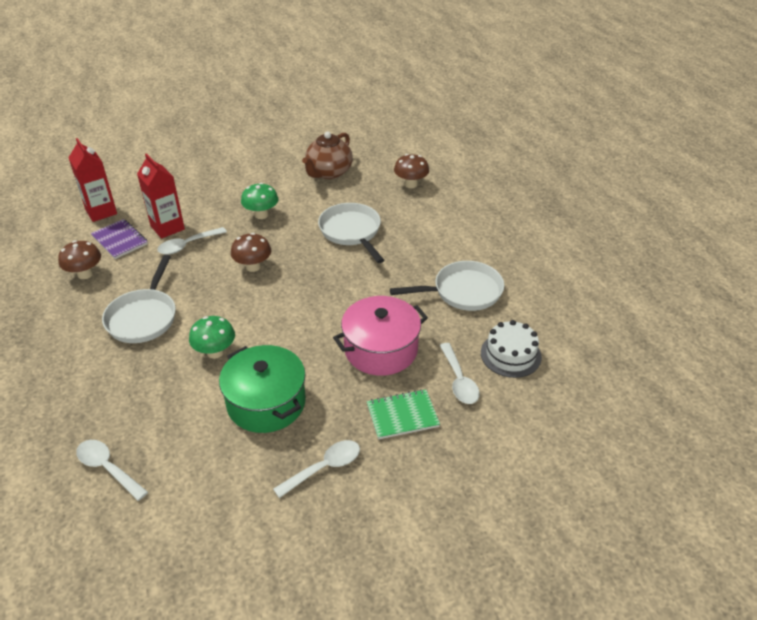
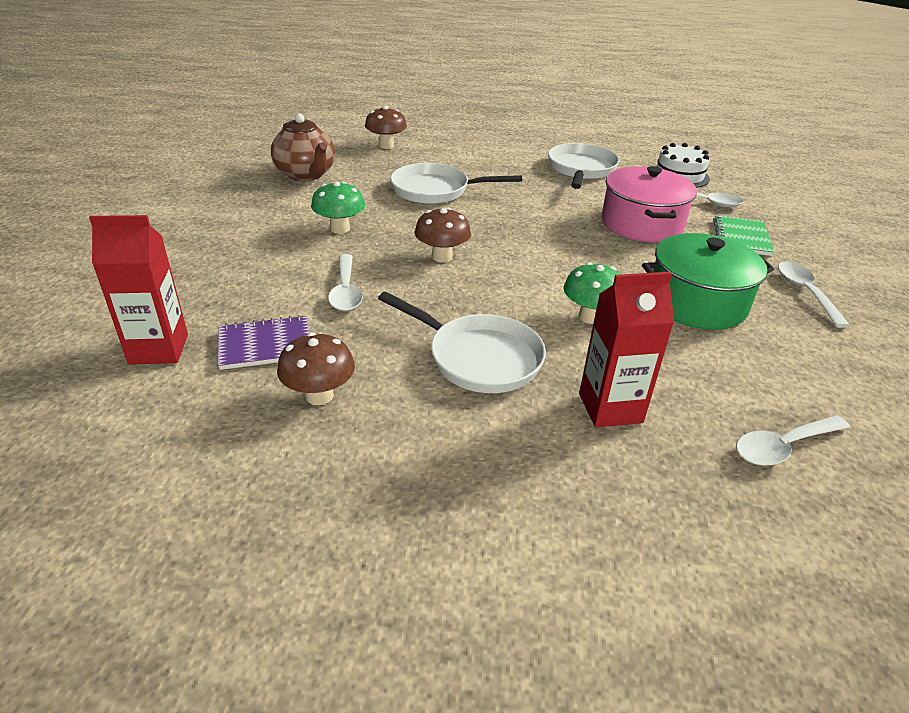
camera: 65 degrees left, 5 degrees down
(167, 227) = (284, 298): red carton -> red carton (610, 408)

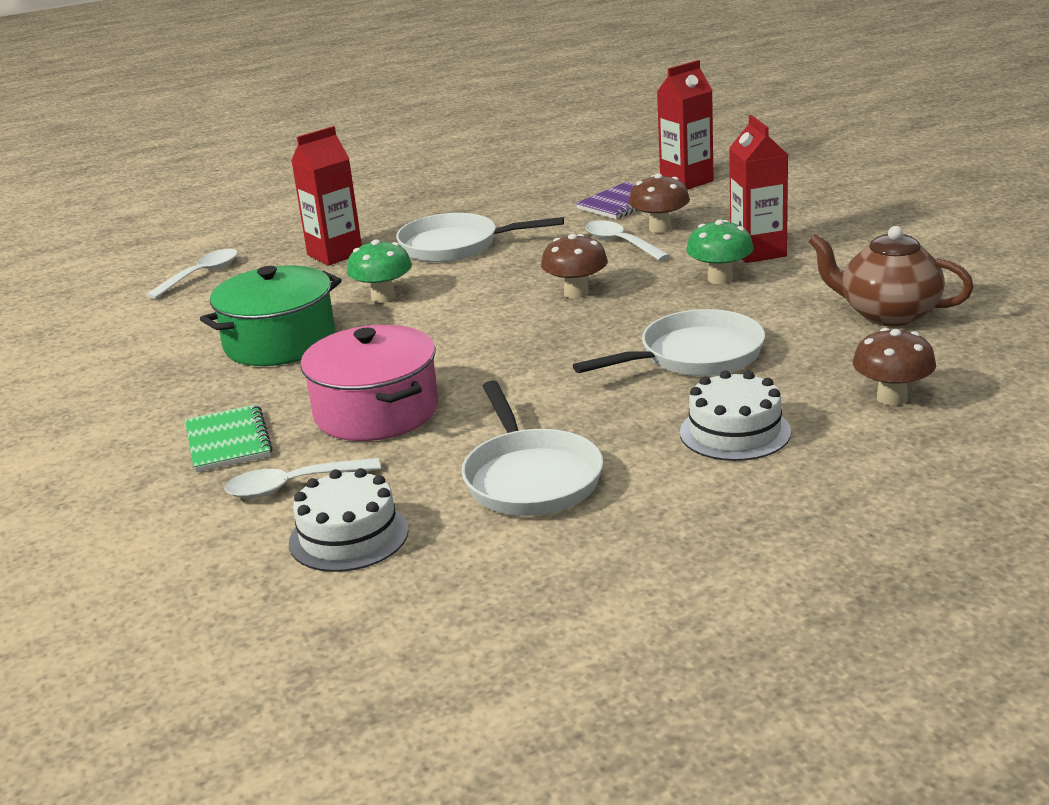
camera: 155 degrees right, 10 degrees down
(279, 238) = (758, 252): none -> red carton
(319, 395) = (542, 200): brown mushroom -> brown mushroom (660, 228)
(471, 156) = (735, 432): none -> white cake
(805, 292) = (152, 394): white spoon -> none

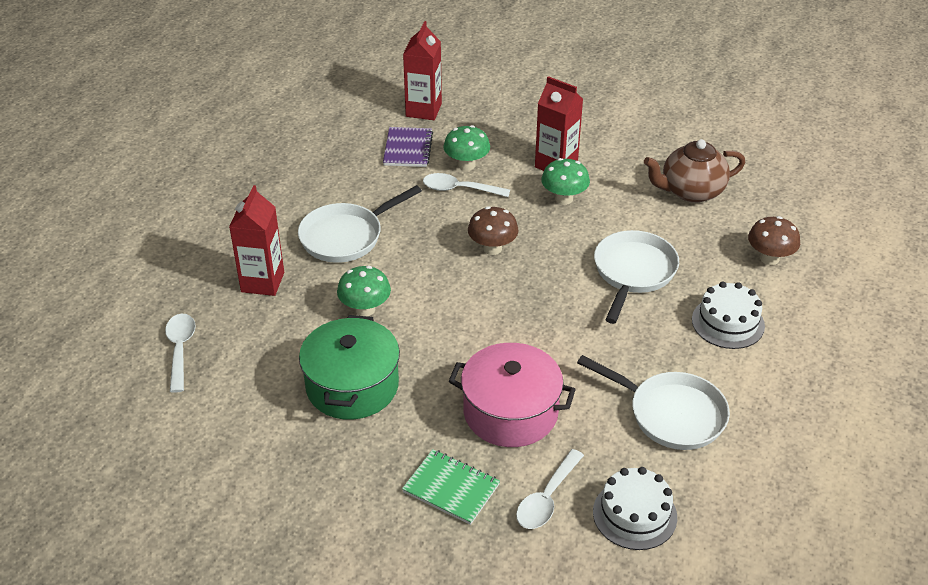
camera: 45 degrees left, 15 degrees up
(660, 228) = (466, 165): brown mushroom -> green mushroom

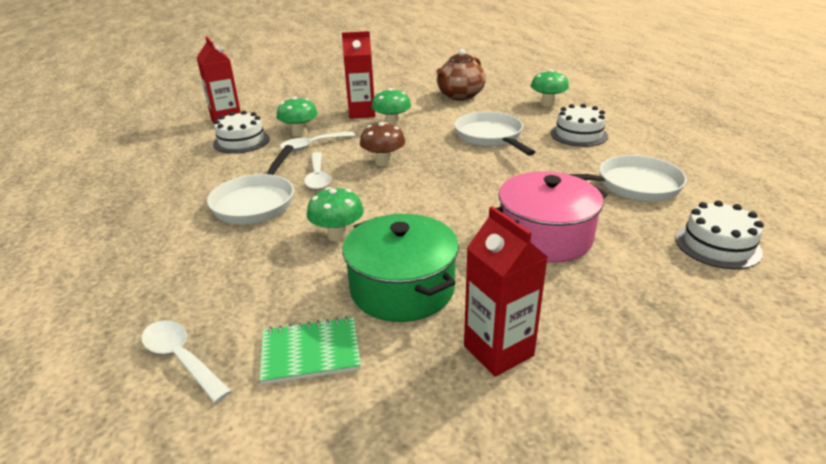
camera: 40 degrees left, 10 degrees down
(262, 282) = (213, 262): red carton -> red carton (498, 351)
(408, 149) = (241, 141): purple notebook -> white cake
(451, 488) = (591, 308): green notebook -> green notebook (310, 352)
(547, 498) = (657, 270): white spoon -> white spoon (317, 177)
(769, 258) = (547, 104): brown mushroom -> green mushroom

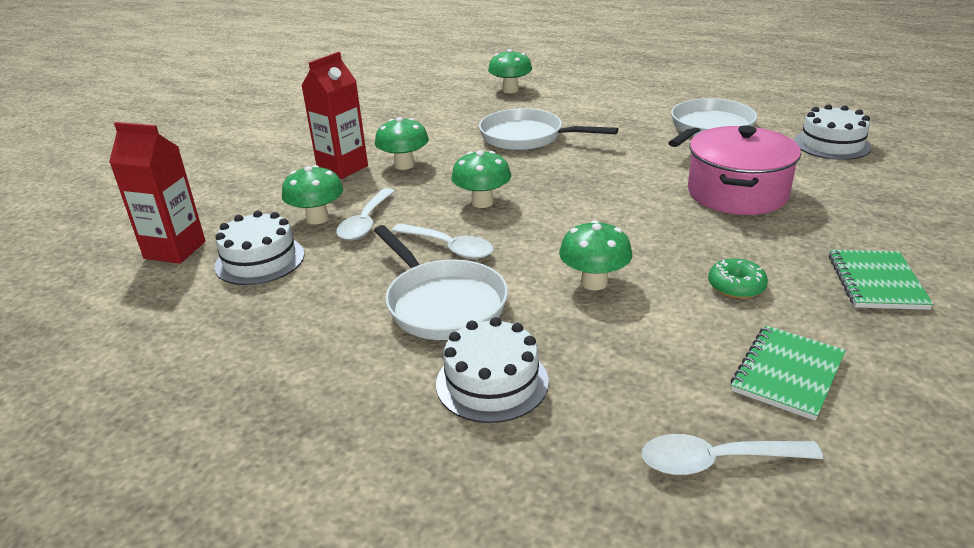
camera: 45 degrees left, 0 degrees up
(383, 162) = (482, 202): brown mushroom -> green mushroom
(402, 288) = (736, 286): green pot -> green donut
(459, 96) = (412, 112): brown teapot -> none
(498, 351) = (876, 282): red carton -> green notebook
(579, 134) = (592, 106): white cake -> white cake (492, 382)

